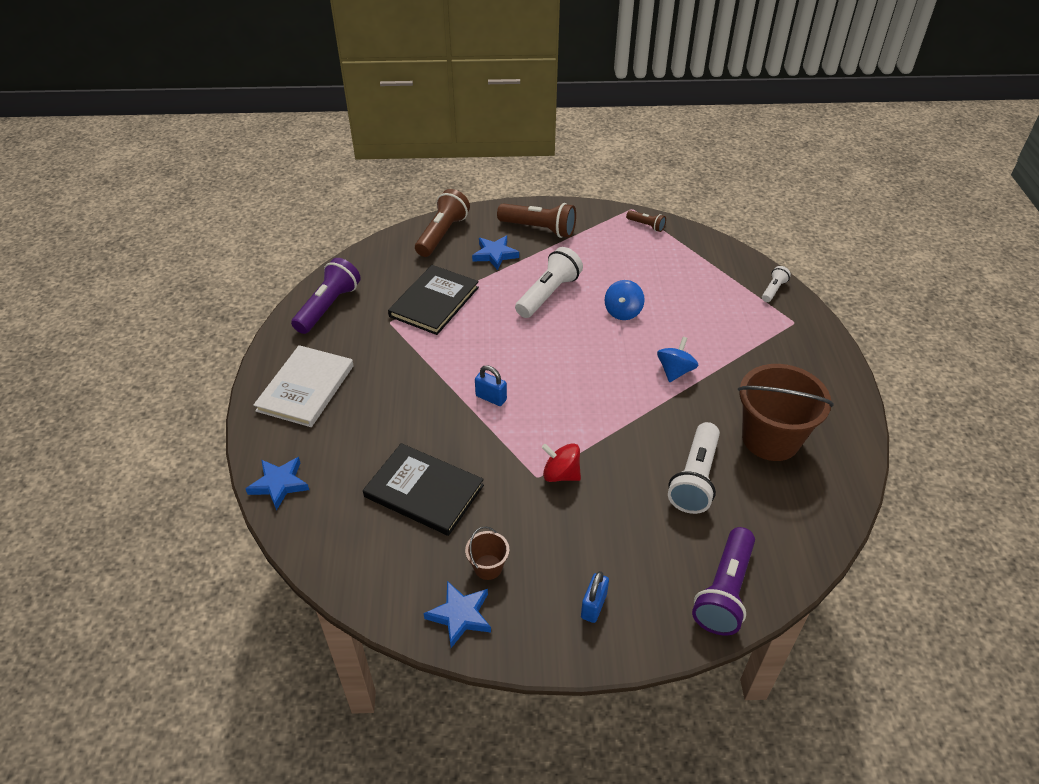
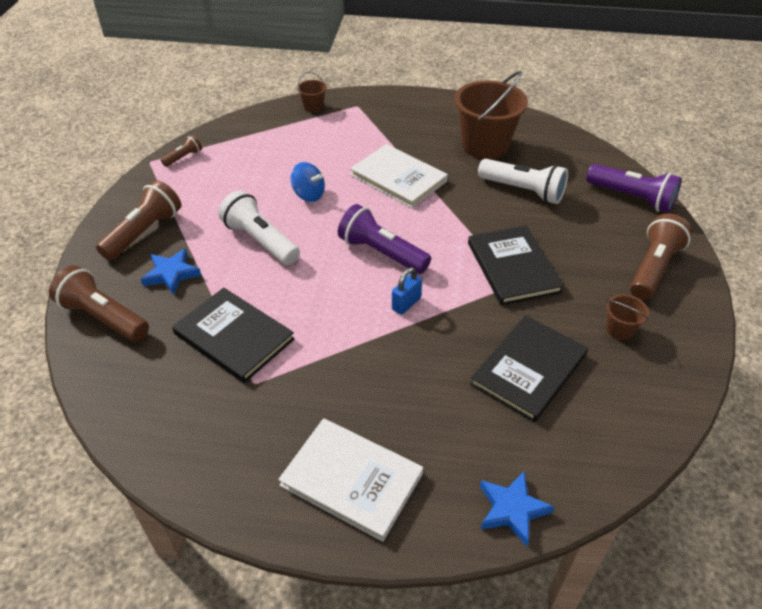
camera: 80 degrees left, 0 degrees up
(328, 306) = (197, 450): purple flashlight -> purple flashlight (381, 253)
(460, 615) = (674, 354): blue star -> none
(561, 474) = (513, 267): red spinning top -> black book
(593, 606) = (653, 268): blue padlock -> brown flashlight
(675, 371) = (398, 178): blue spinning top -> white book
(773, 290) = (313, 107): white flashlight -> brown bucket

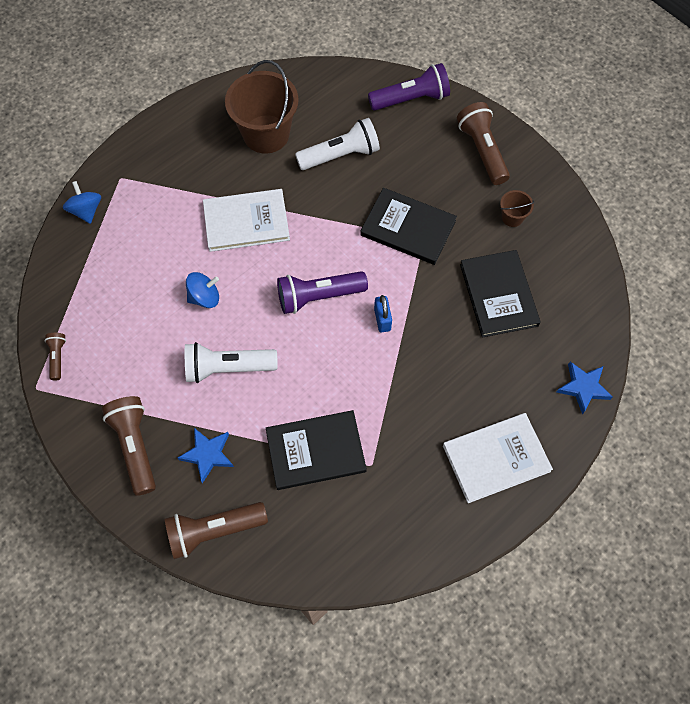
camera: 50 degrees left, 20 degrees up
(313, 107) = (86, 211): brown bucket -> blue spinning top

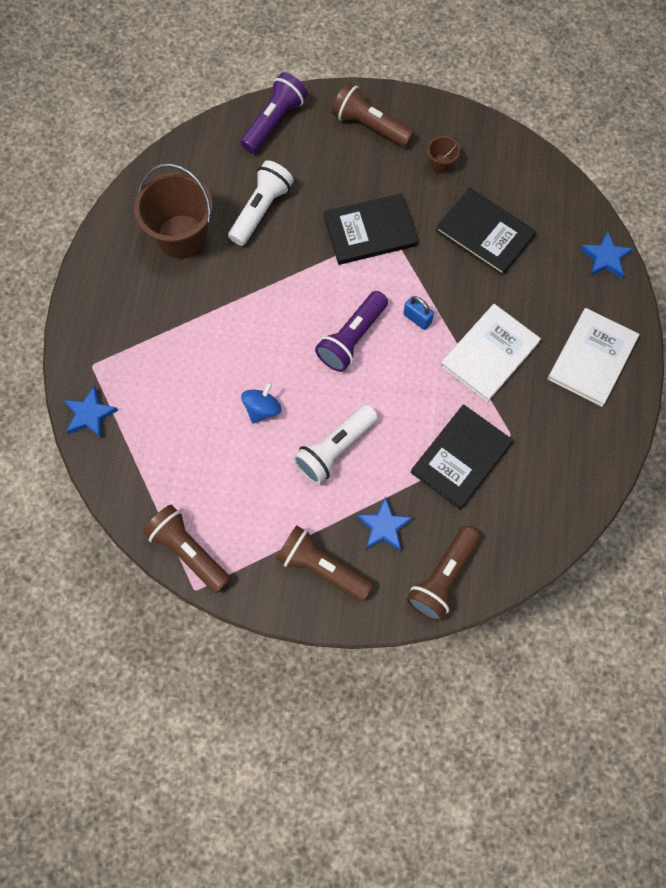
camera: 40 degrees left, 5 degrees up
(57, 357) = (188, 551): brown flashlight -> brown flashlight, size x1.96
(86, 211) = (90, 415): blue spinning top -> blue star
(246, 222) = (236, 322): white book -> white book (489, 354)

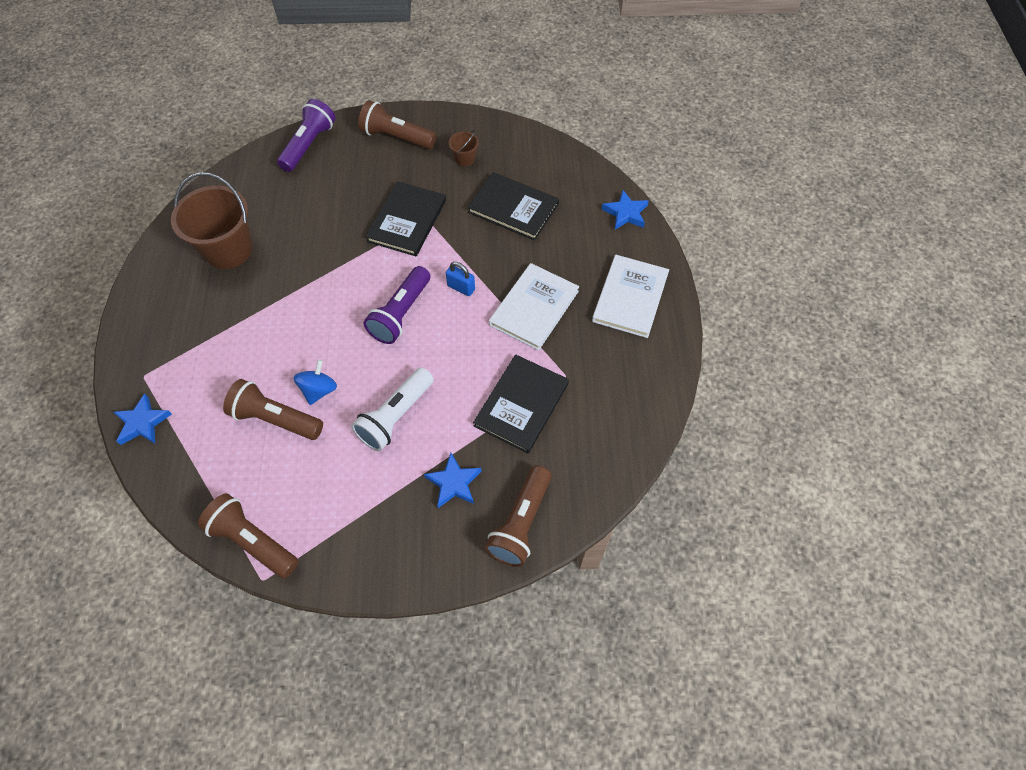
camera: 10 degrees left, 10 degrees down
(261, 210) = (303, 217): white flashlight -> none
(322, 567) = (395, 534): brown flashlight -> brown flashlight (276, 419)
(370, 231) = (407, 221): black book -> black book turned 45 degrees counterclockwise

